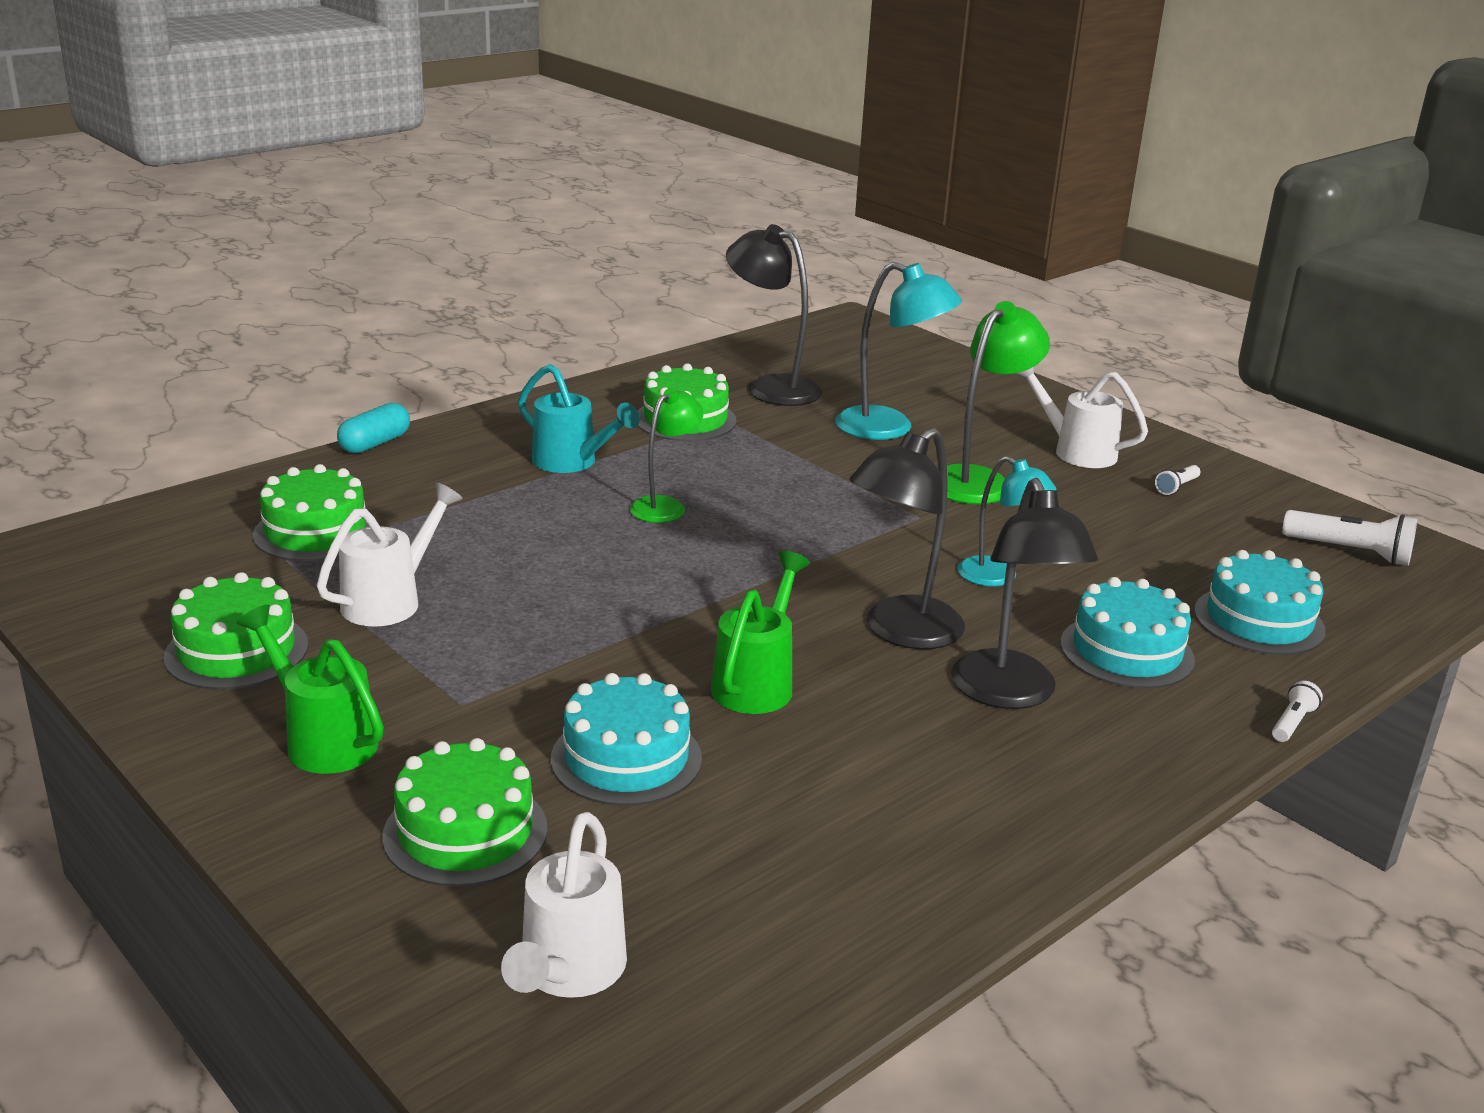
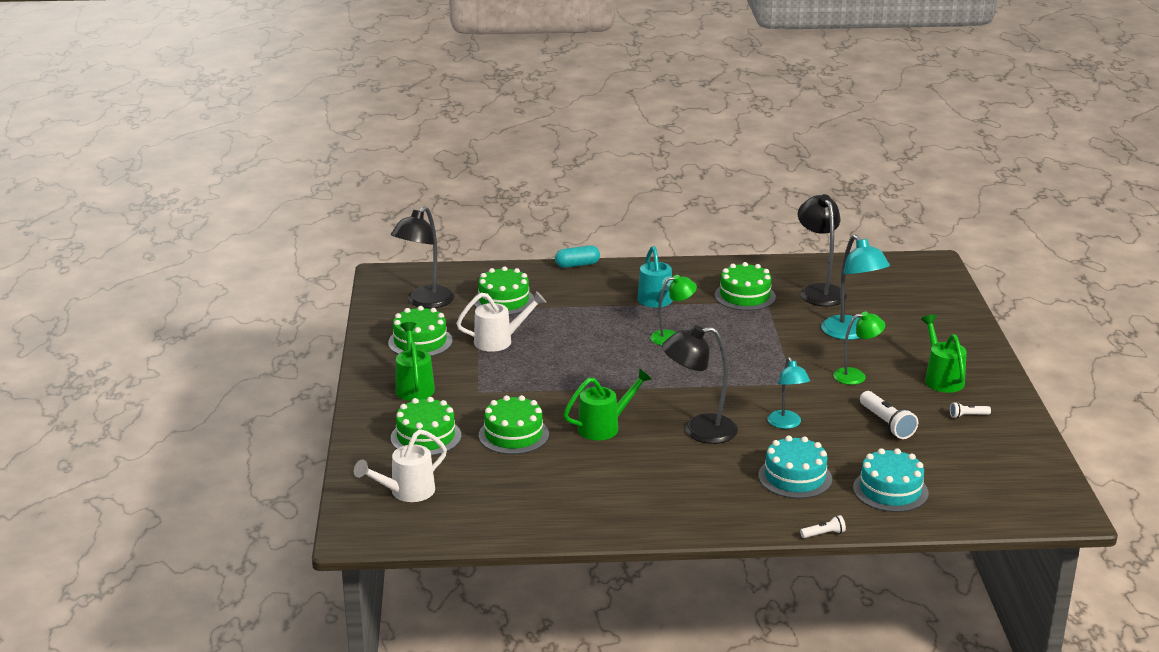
camera: 40 degrees right, 0 degrees up
(626, 758) = (513, 435): turquoise cake -> green cake
(979, 480) = (856, 376): green lamp -> green lamp, size x0.64
(1009, 694) = (708, 472): black lamp -> black lamp (425, 302)
(1076, 451) = (941, 378): white watering can -> green watering can
(1350, 552) = (1010, 480): white flashlight -> white flashlight (886, 424)

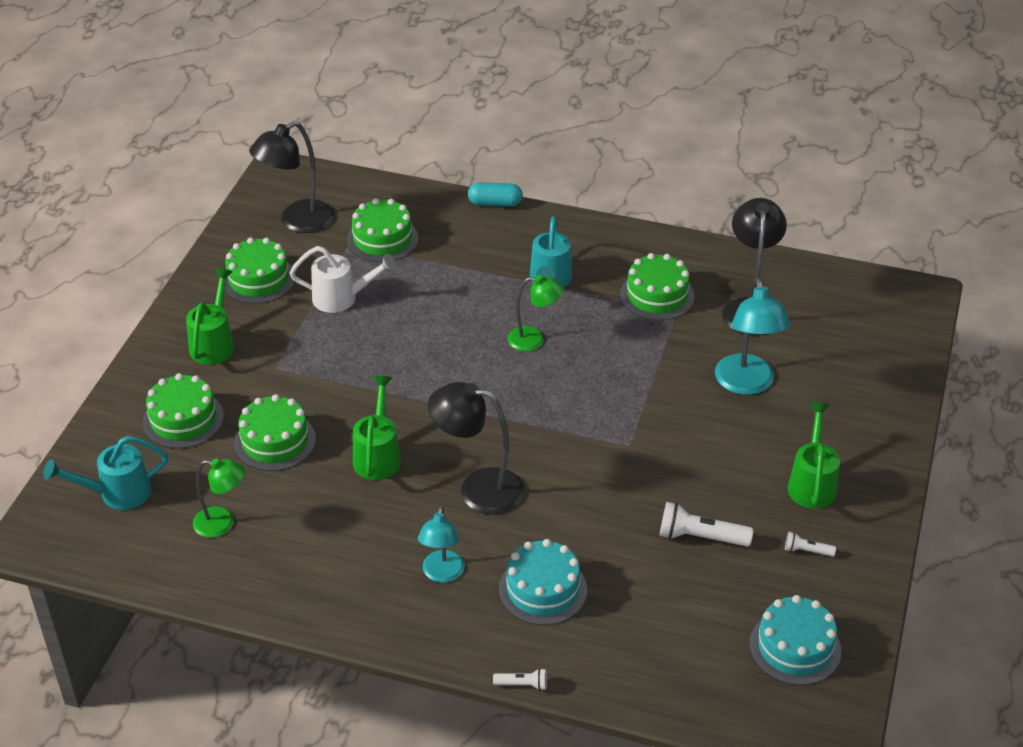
camera: 20 degrees right, 15 degrees up
(406, 492) = (117, 493): white watering can -> turquoise watering can
(604, 427) = (378, 455): green watering can -> green watering can turned 75 degrees counterclockwise
(786, 424) = (583, 506): turquoise lamp -> turquoise lamp (442, 574)
(856, 376) = (711, 453): green lamp -> green lamp (222, 523)
(886, 424) = (700, 537): white flashlight -> white flashlight turned 105 degrees clockwise
(890, 490) = (640, 641): turquoise cake -> turquoise cake (795, 647)

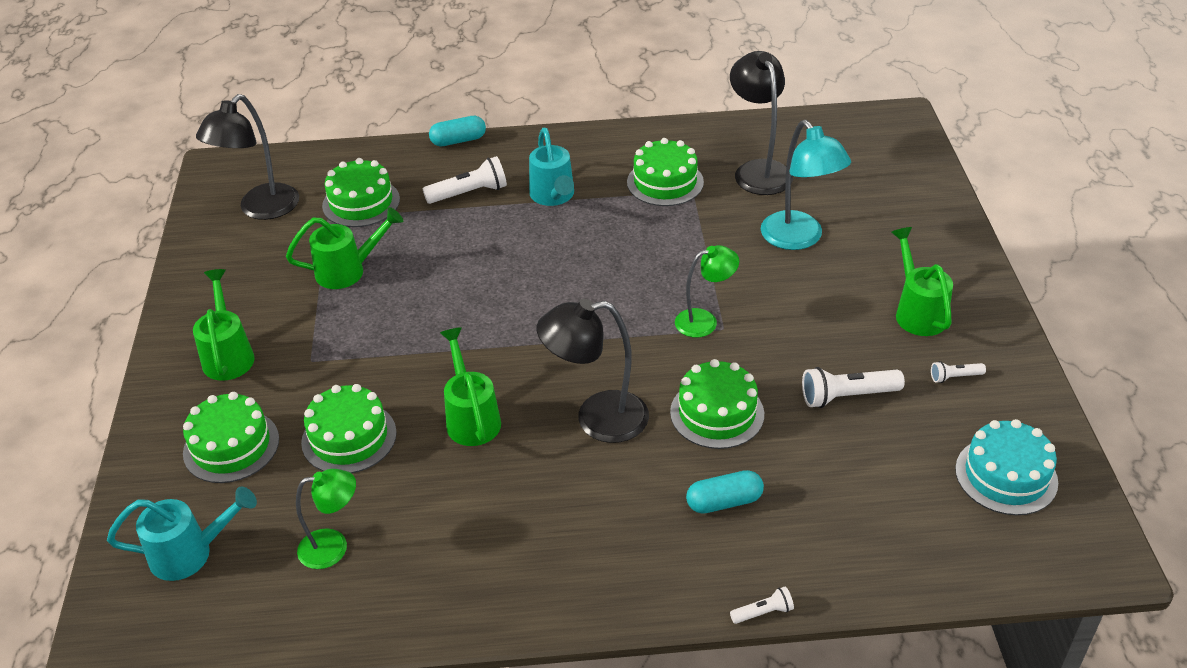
camera: 20 degrees left, 0 degrees up
(117, 493) = (190, 553): turquoise watering can -> turquoise watering can turned 150 degrees counterclockwise
(258, 279) = (246, 276): green cake -> green cake (717, 413)
(342, 298) = (348, 271): white watering can -> green watering can
(442, 574) = (609, 521): turquoise lamp -> none
(478, 256) = (469, 193): none -> white flashlight
(534, 339) = (570, 255): green lamp -> green lamp (704, 321)
(543, 589) = (724, 502): turquoise cake -> turquoise capsule

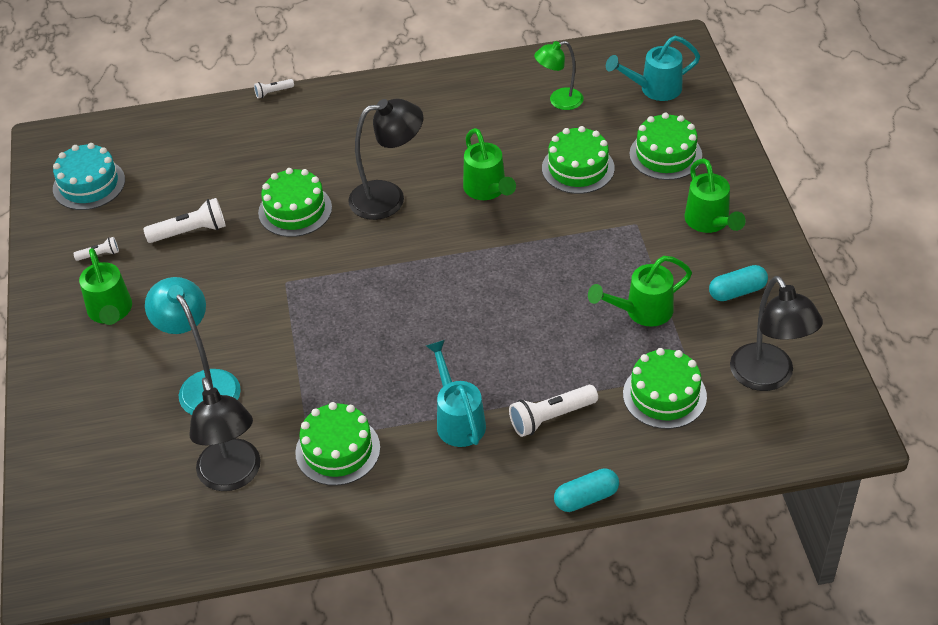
camera: 175 degrees right, 5 degrees up
(261, 209) = (768, 377): black lamp -> black lamp turned 135 degrees clockwise
(704, 321) = (301, 287): green lamp -> none
(724, 502) = (293, 150): turquoise capsule -> turquoise capsule (737, 291)

